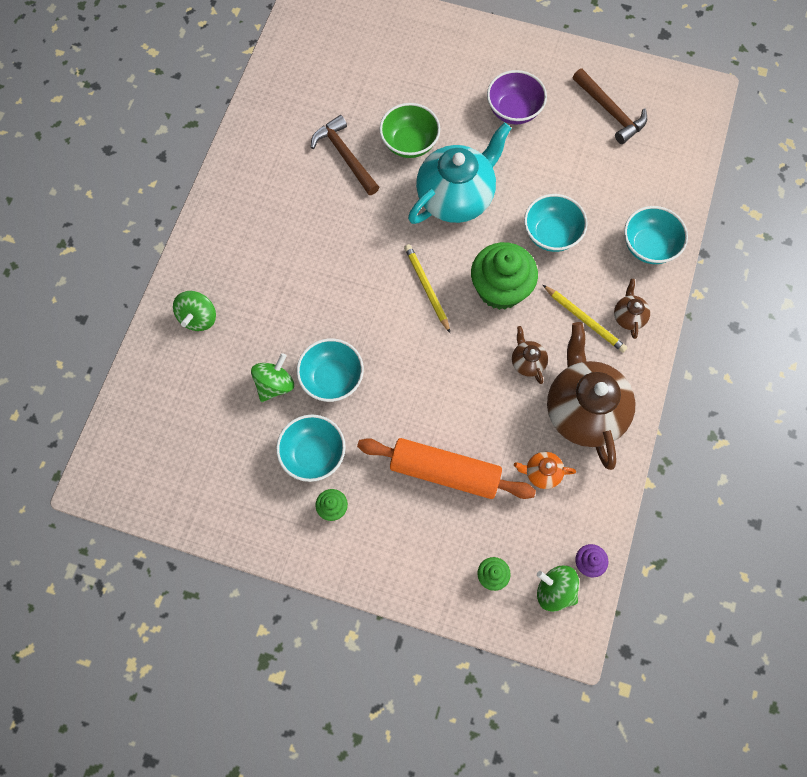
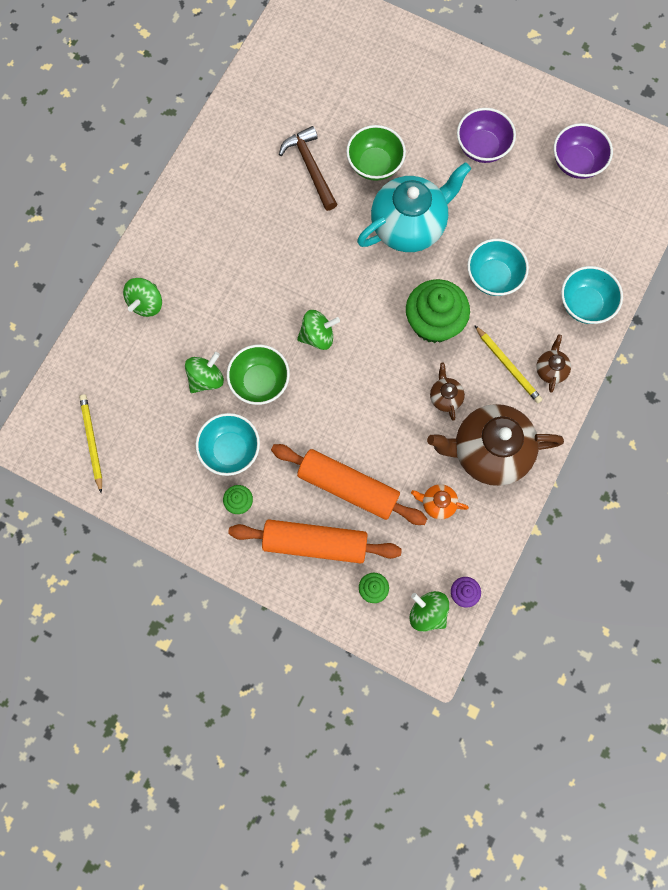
camera: 10 degrees right, 5 degrees up
(332, 378) = (260, 382): turquoise bowl -> green bowl
(383, 322) = (317, 336): none -> green spinning top
(421, 538) = (315, 543): none -> orange rolling pin
(427, 288) = (364, 310): yellow pencil -> yellow pencil (92, 442)
(583, 410) = (488, 451): brown teapot -> brown teapot turned 90 degrees counterclockwise
(610, 111) = (576, 163): brown hammer -> purple bowl

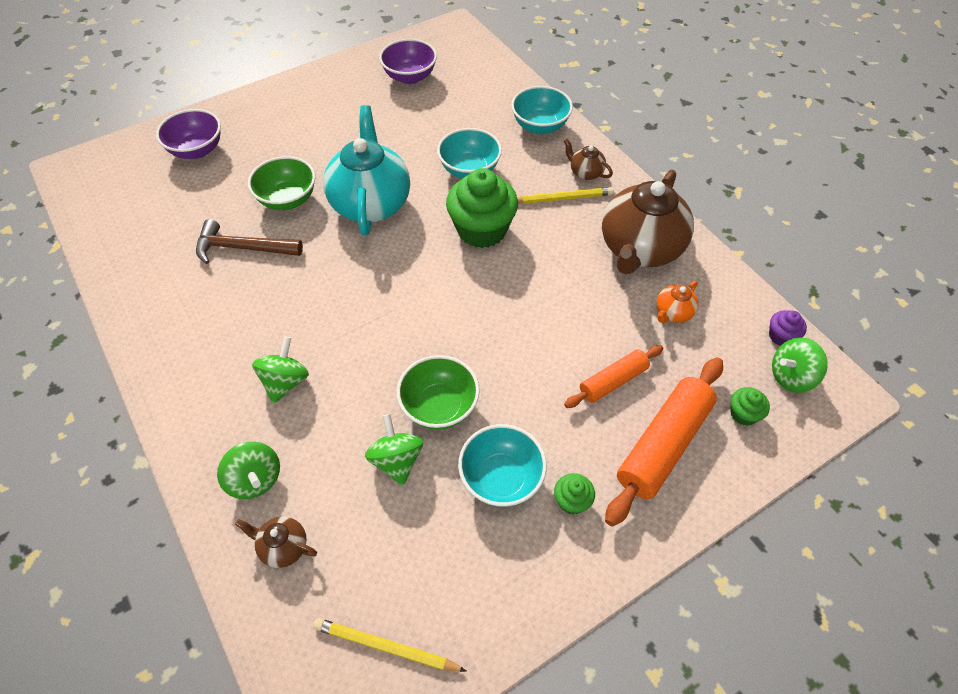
camera: 60 degrees left, 20 degrees down
(317, 336) = (426, 328): green spinning top -> green spinning top (285, 382)
(348, 487) = (613, 381): orange rolling pin -> orange rolling pin, size x0.59
(445, 397) = (563, 256): brown teapot -> brown teapot (283, 547)
(482, 147) = (342, 123): purple bowl -> purple bowl (197, 150)

